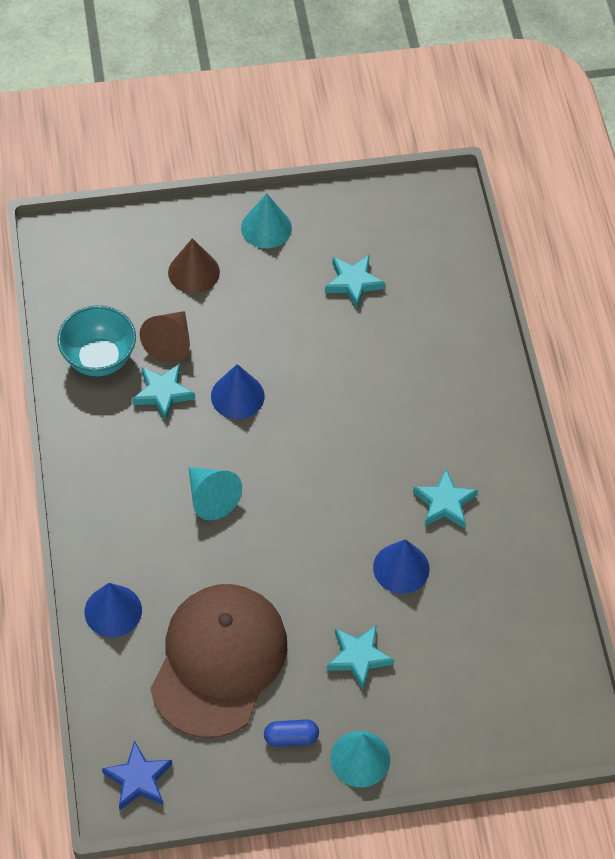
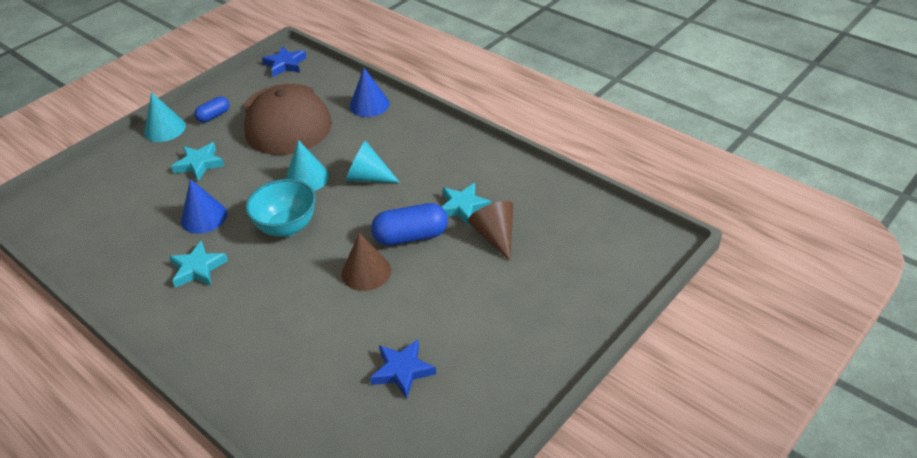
camera: 145 degrees right, 15 degrees down
(99, 359) = (529, 198): turquoise bowl -> turquoise bowl (287, 227)
(193, 272) = (536, 290): brown cone -> brown cone (366, 272)
(237, 396) = (411, 236): blue cone -> blue capsule
(266, 227) = (522, 363): turquoise cone -> turquoise cone (307, 178)
(353, 283) = (402, 370): turquoise star -> blue star

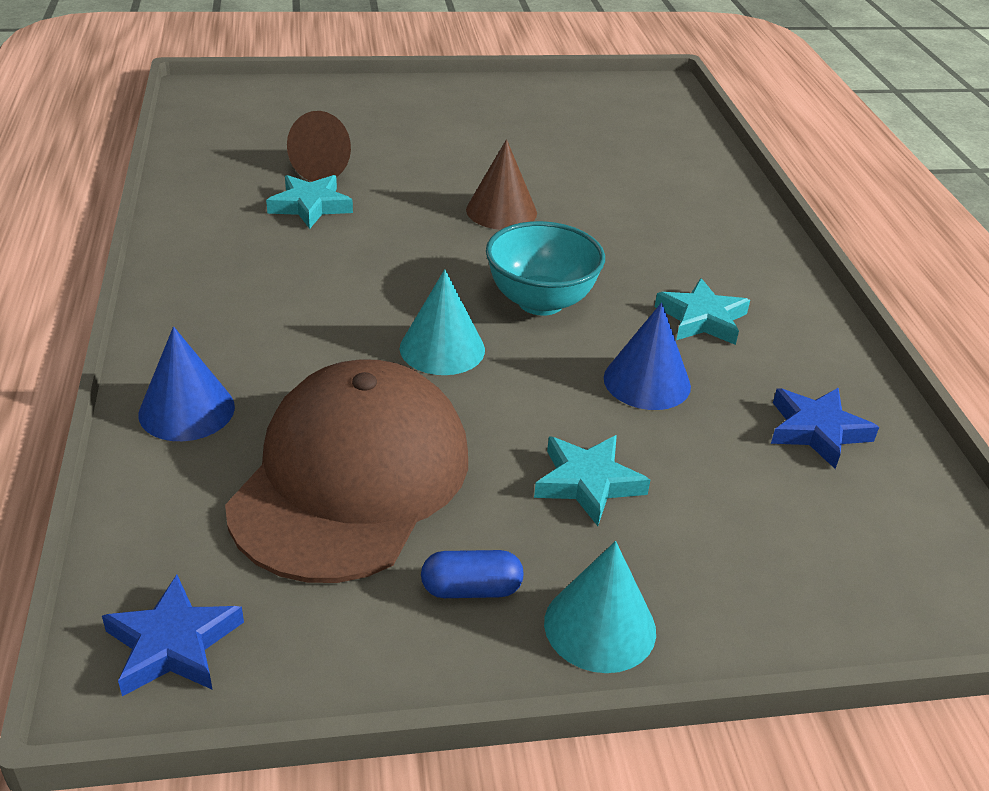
camera: 145 degrees left, 5 degrees down
(368, 177) = (362, 299): turquoise cone -> none
(402, 370) = (560, 137): blue star -> blue star (816, 431)
(411, 236) = (410, 213): blue capsule -> none

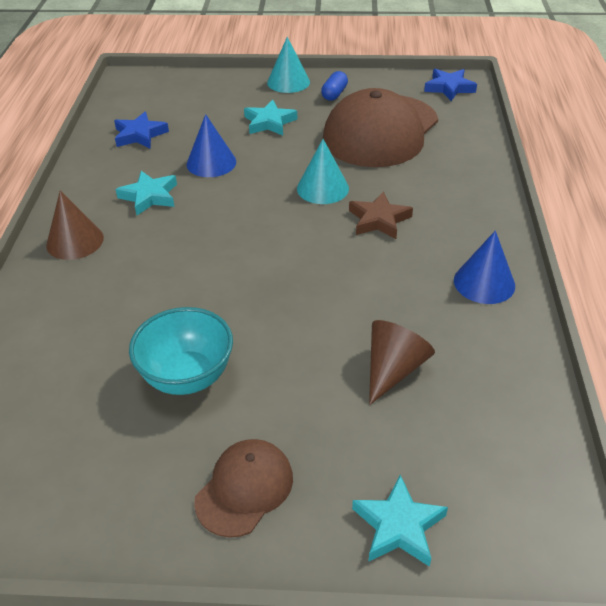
camera: 165 degrees left, 5 degrees up
(186, 410) = (467, 165): blue cone -> blue cone (484, 283)
(310, 206) = (408, 316): turquoise star -> turquoise star (398, 526)
(348, 306) = (379, 220): none -> brown star
(444, 105) = (244, 489): none -> brown cap
(471, 589) = (334, 94): blue capsule -> blue capsule turned 75 degrees counterclockwise
(501, 211) = (242, 300): brown cone -> brown cone (75, 241)
(540, 302) = (248, 214): turquoise bowl -> turquoise bowl (187, 377)

